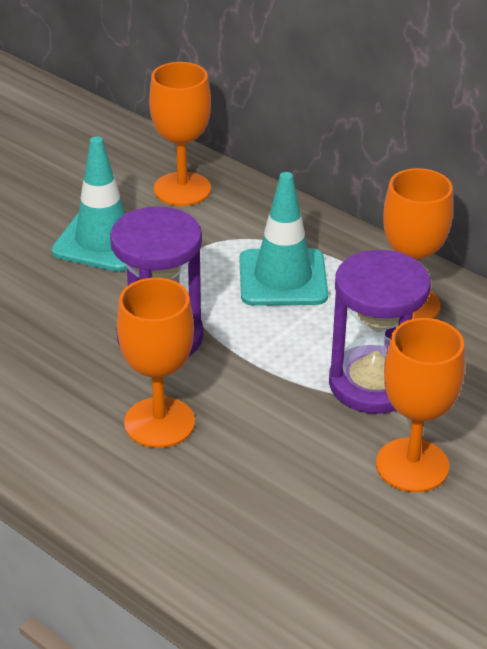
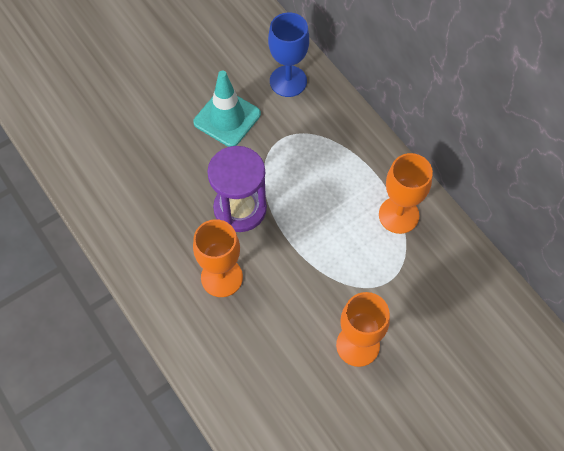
camera: 15 degrees right, 25 degrees up
(182, 189) = (288, 81): orange goblet -> blue goblet
(283, 278) = (328, 175): turquoise traffic cone -> none
(373, 384) = (355, 276): purple hourglass -> none

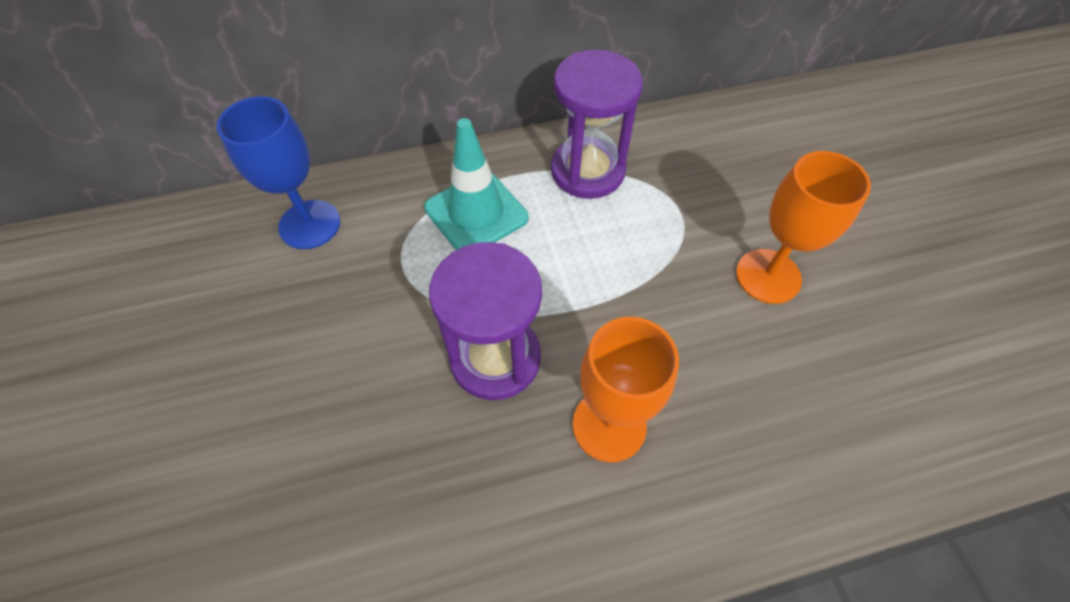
camera: 70 degrees left, 5 degrees down
(227, 118) = (321, 326): turquoise traffic cone -> turquoise traffic cone (476, 213)
(398, 215) = (587, 171): orange goblet -> purple hourglass

